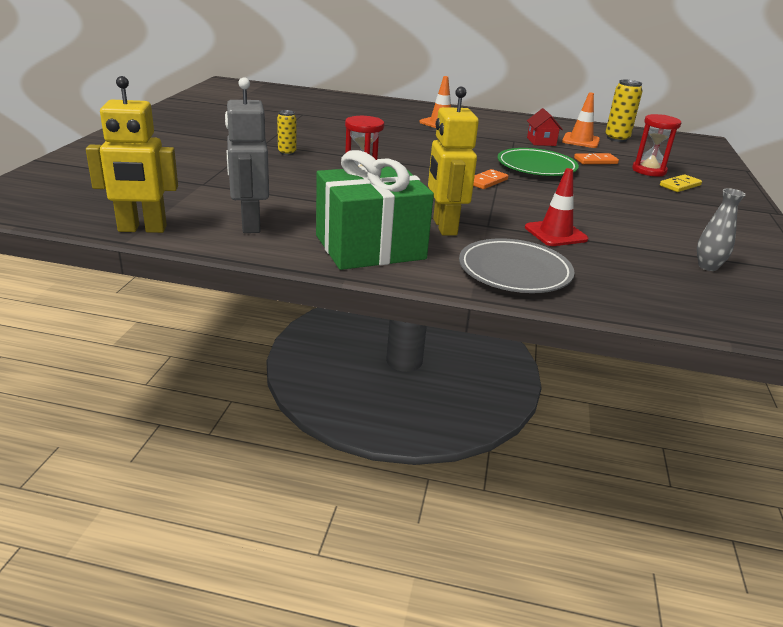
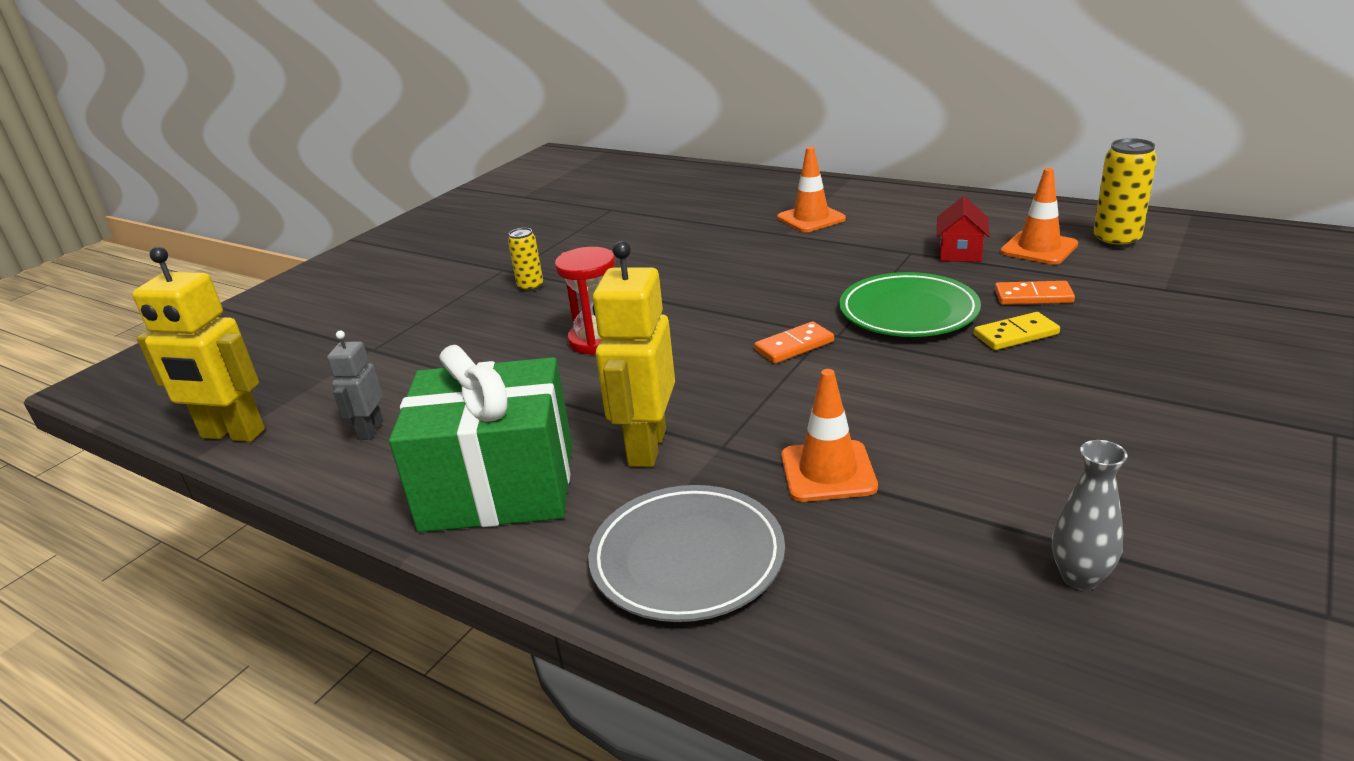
camera: 25 degrees right, 0 degrees up
(250, 224) = (370, 430): grey robot -> grey robot, size x0.55
(555, 233) = (828, 471): red traffic cone -> orange traffic cone
(649, 171) = (1128, 319): red hourglass -> none
(680, 185) = (1170, 357): yellow domino -> yellow domino (1016, 334)

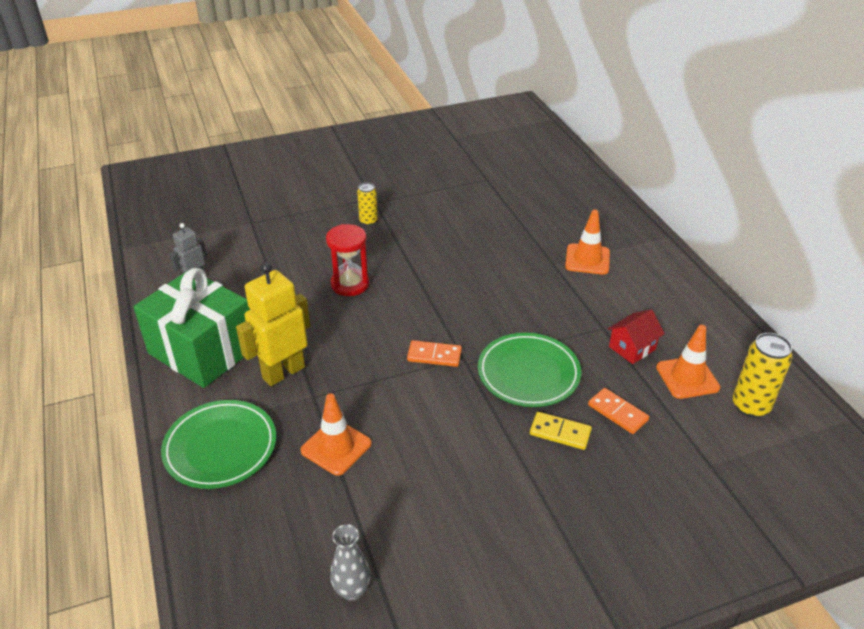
camera: 35 degrees right, 10 degrees up
(232, 434) = (146, 243): yellow robot -> none
(687, 558) = (220, 447): grey plate -> green plate

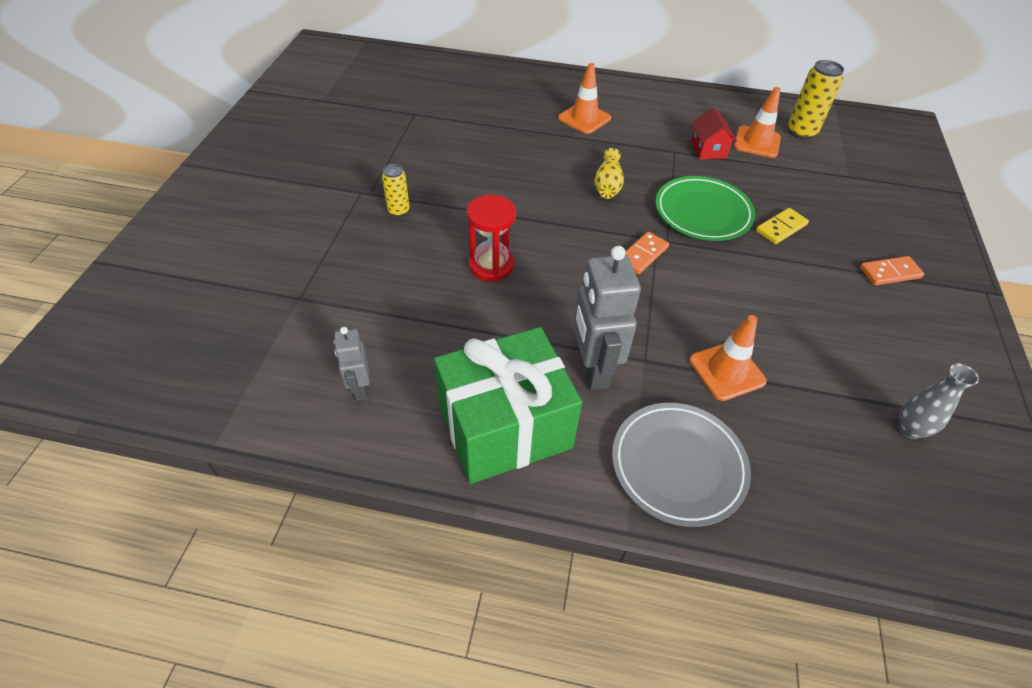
camera: 60 degrees left, 10 degrees up
(220, 447) = (678, 465): green plate -> grey plate
(283, 372) = (592, 369): yellow robot -> grey robot
(506, 305) = (607, 185): none -> yellow vase
(617, 412) = (775, 190): orange domino -> orange domino (890, 273)

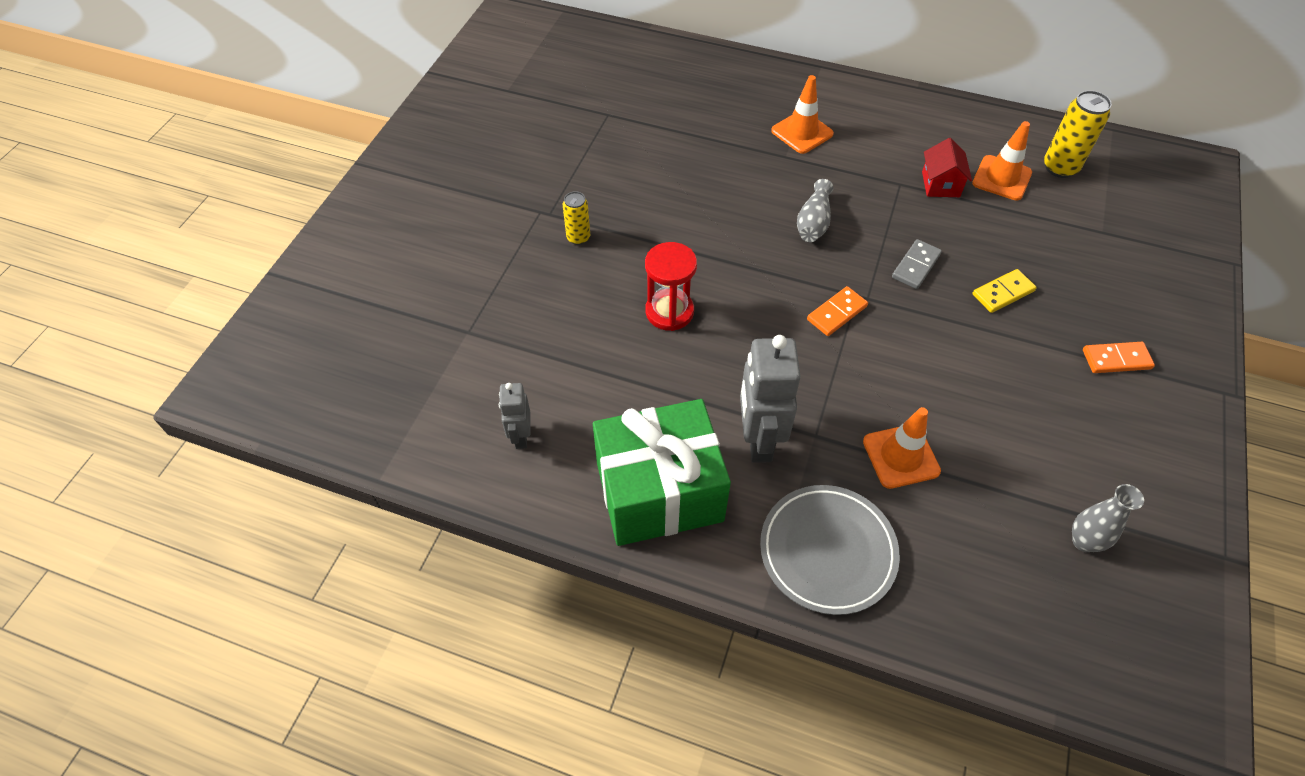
camera: 10 degrees right, 5 degrees up
(607, 185) = (813, 222): yellow vase -> grey vase
(702, 212) = (916, 266): green plate -> grey domino

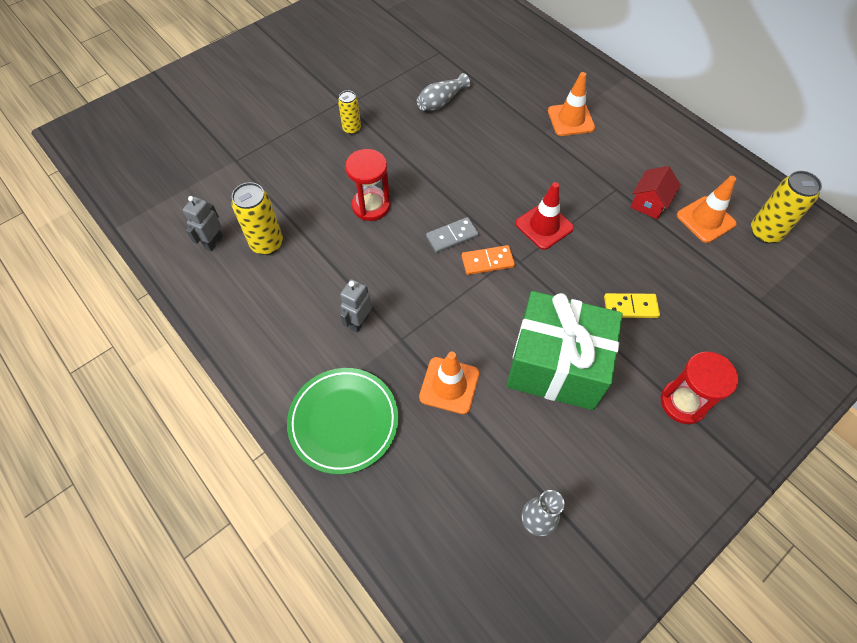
camera: 30 degrees right, 5 degrees up
(586, 407) = (267, 244): none -> yellow can
(659, 492) = (268, 322): green gift -> green gift (556, 365)
(758, 440) = (359, 322): grey robot -> grey robot, size x0.55
(813, 222) = (524, 189): grey vase -> grey vase (441, 102)
(827, 551) = (343, 421): grey plate -> green plate
(862, 251) = (544, 226): none -> red traffic cone
(916, 266) = (577, 255): grey domino -> grey domino (452, 236)
(1116, 359) = (683, 402): orange domino -> red hourglass

